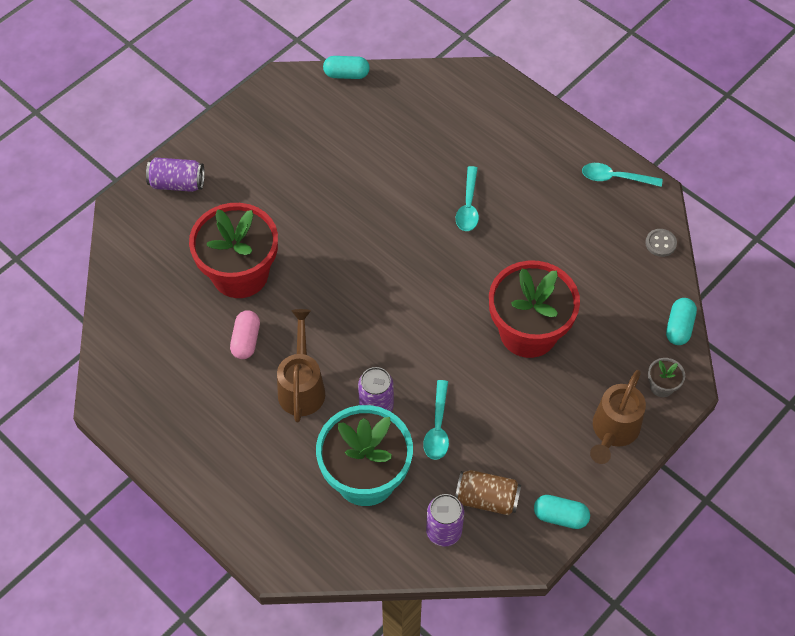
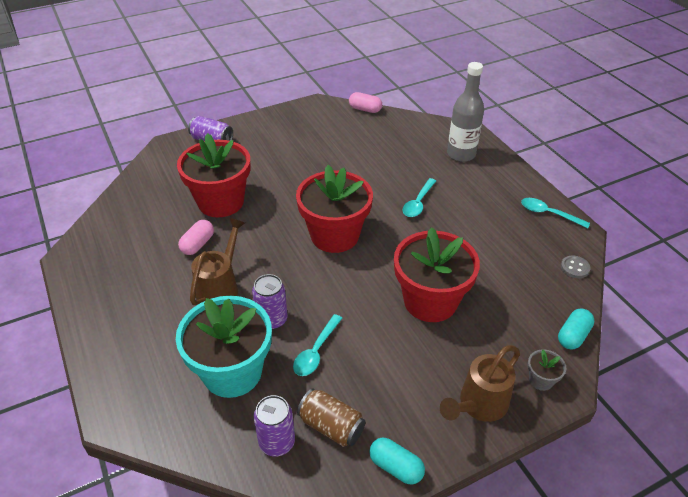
camera: 20 degrees right, 15 degrees down
(346, 74) = (365, 109): turquoise capsule -> pink capsule
(394, 280) = (335, 235): none -> red flower pot
(491, 117) = (461, 154): none -> grey bottle

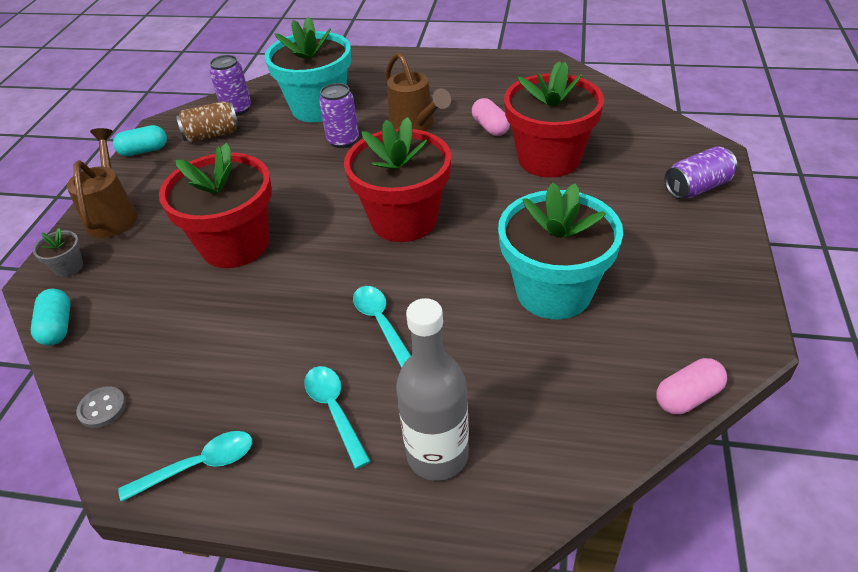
camera: 130 degrees right, 0 degrees up
(316, 351) = (281, 152): turquoise spoon -> turquoise spoon (334, 411)
(340, 159) = (553, 291): none -> turquoise flower pot

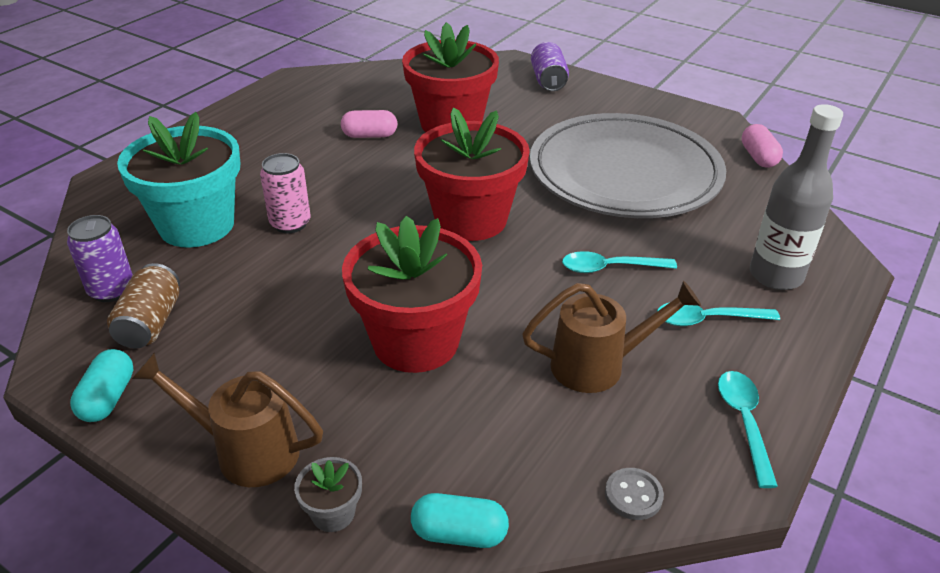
camera: 70 degrees left, 5 degrees down
(343, 140) = (290, 223): purple can -> pink can
(415, 125) = (315, 173): brown watering can -> brown watering can (598, 365)
(553, 291) = (624, 173): turquoise flower pot -> grey plate

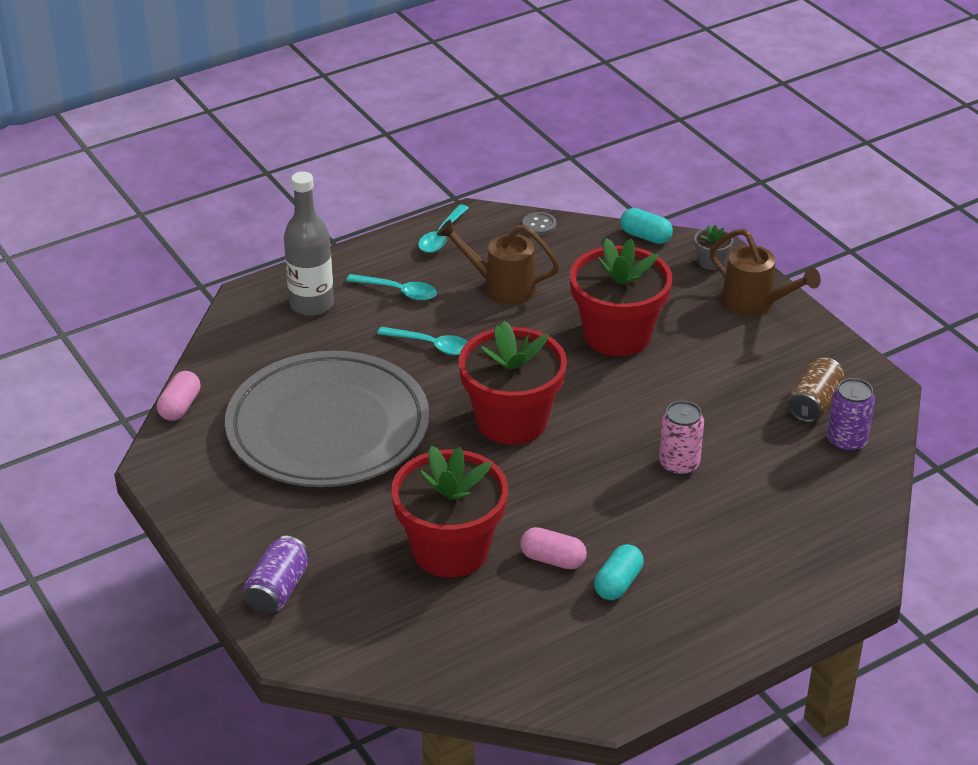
camera: 155 degrees left, 0 degrees up
(108, 398) = (845, 358): turquoise capsule -> turquoise capsule (618, 583)
(197, 225) = (768, 489): turquoise flower pot -> none

